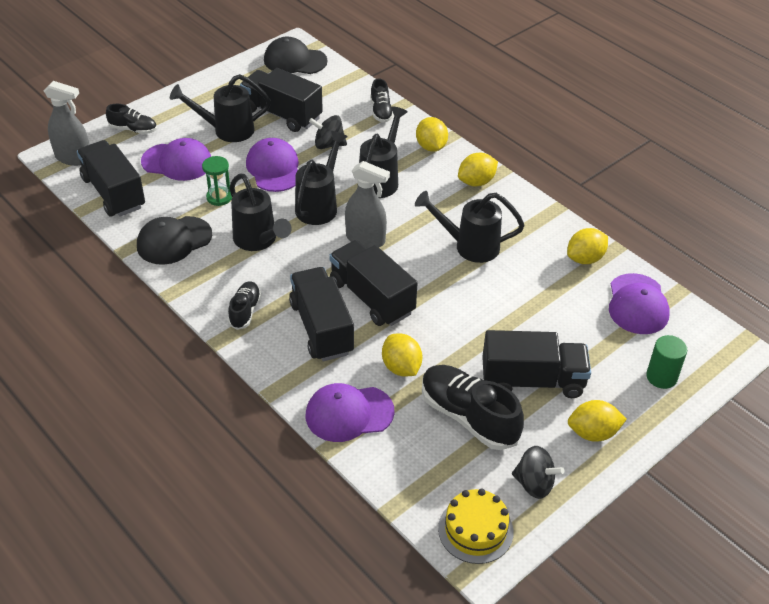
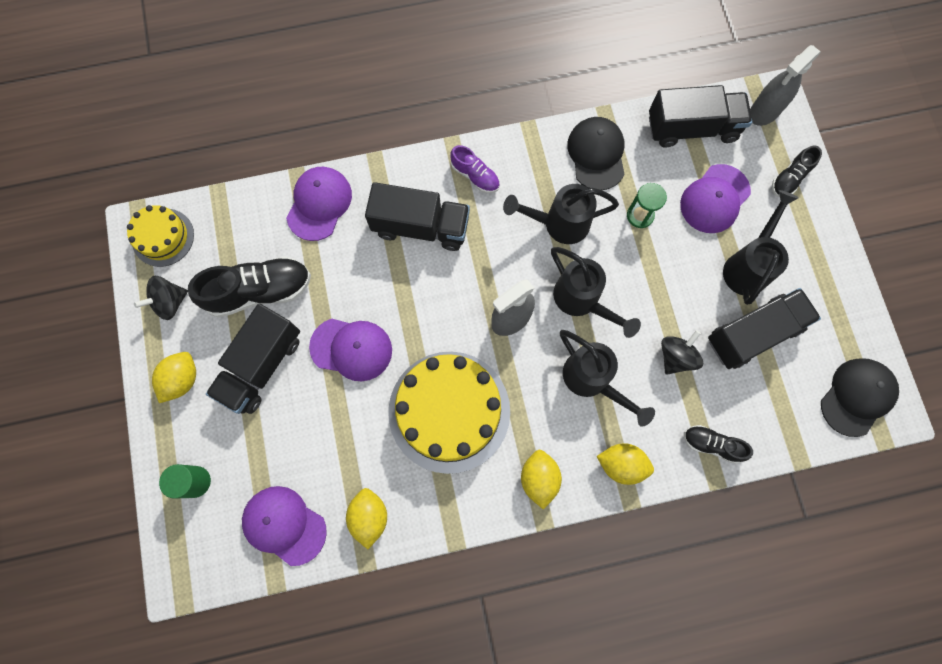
camera: 120 degrees right, 30 degrees up
(245, 311) = (475, 176): black shoe -> purple shoe
(274, 168) = (661, 284): purple cap -> purple cap (351, 349)
(372, 297) = (433, 285): black truck -> none
(401, 367) = (340, 267): yellow lemon -> none
(469, 246) = (449, 411): black watering can -> yellow cake

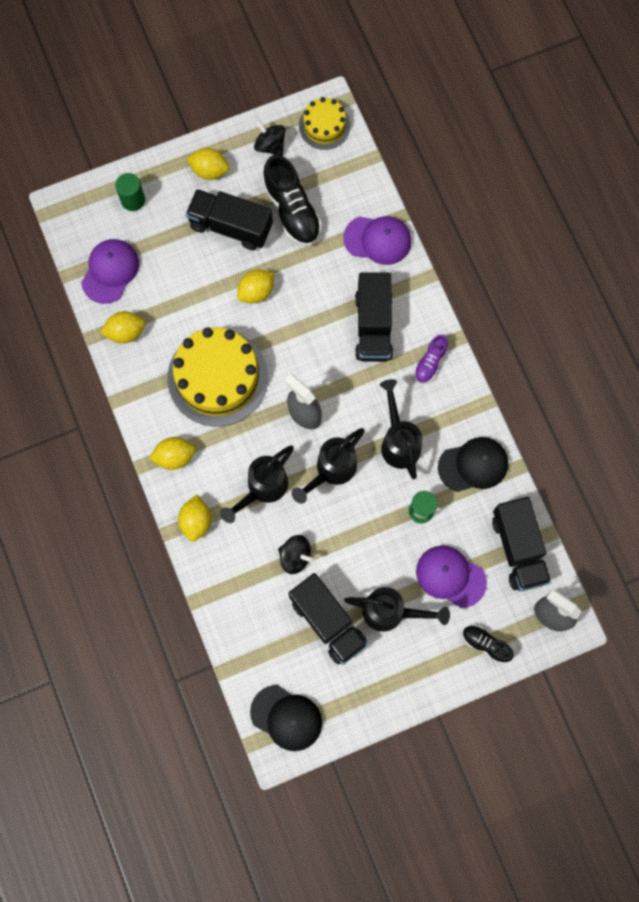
camera: 80 degrees right, 0 degrees up
(351, 349) = (256, 292): purple cap -> yellow lemon
(711, 444) = (224, 594): black shoe -> none

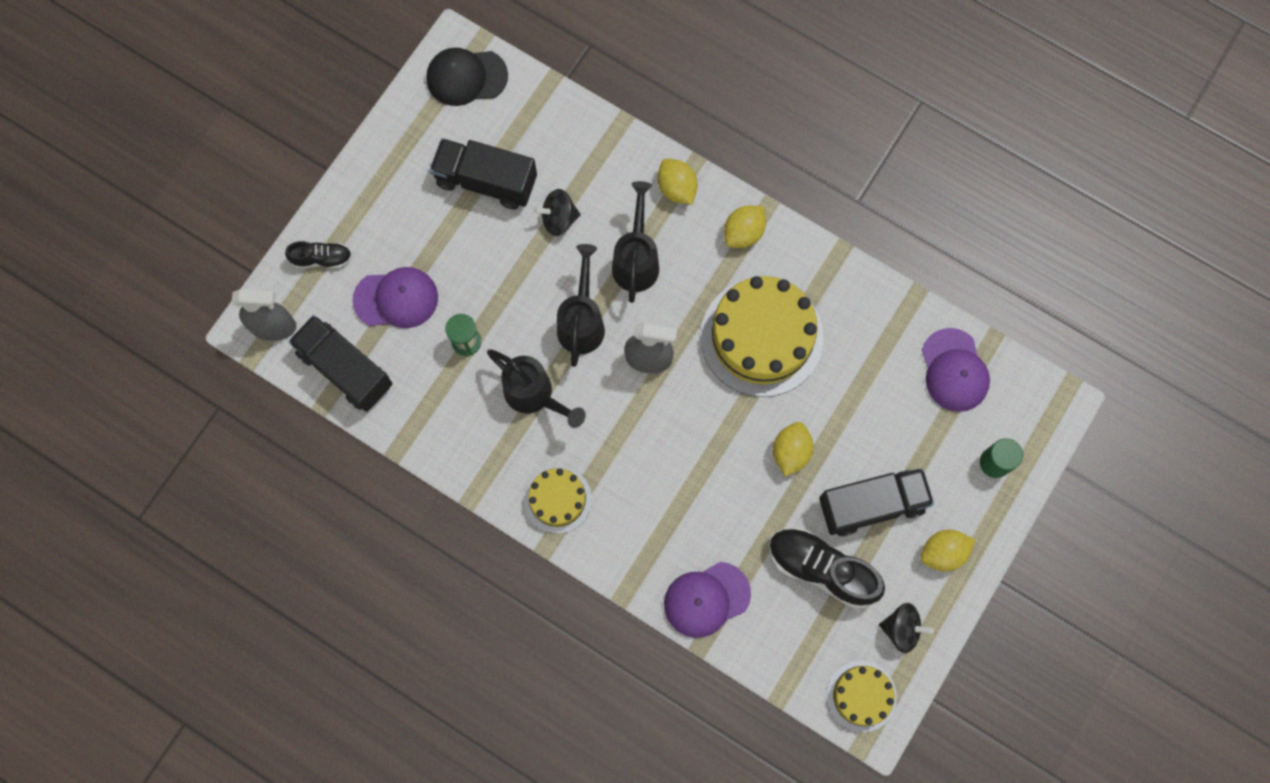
camera: 145 degrees right, 0 degrees up
(125, 332) = (887, 319): yellow lemon -> none
(373, 326) = (644, 499): black truck -> none
(391, 612) = (432, 229): black watering can -> none
(430, 363) = (558, 499): purple shoe -> yellow cake
(473, 465) = (443, 422): black cap -> none

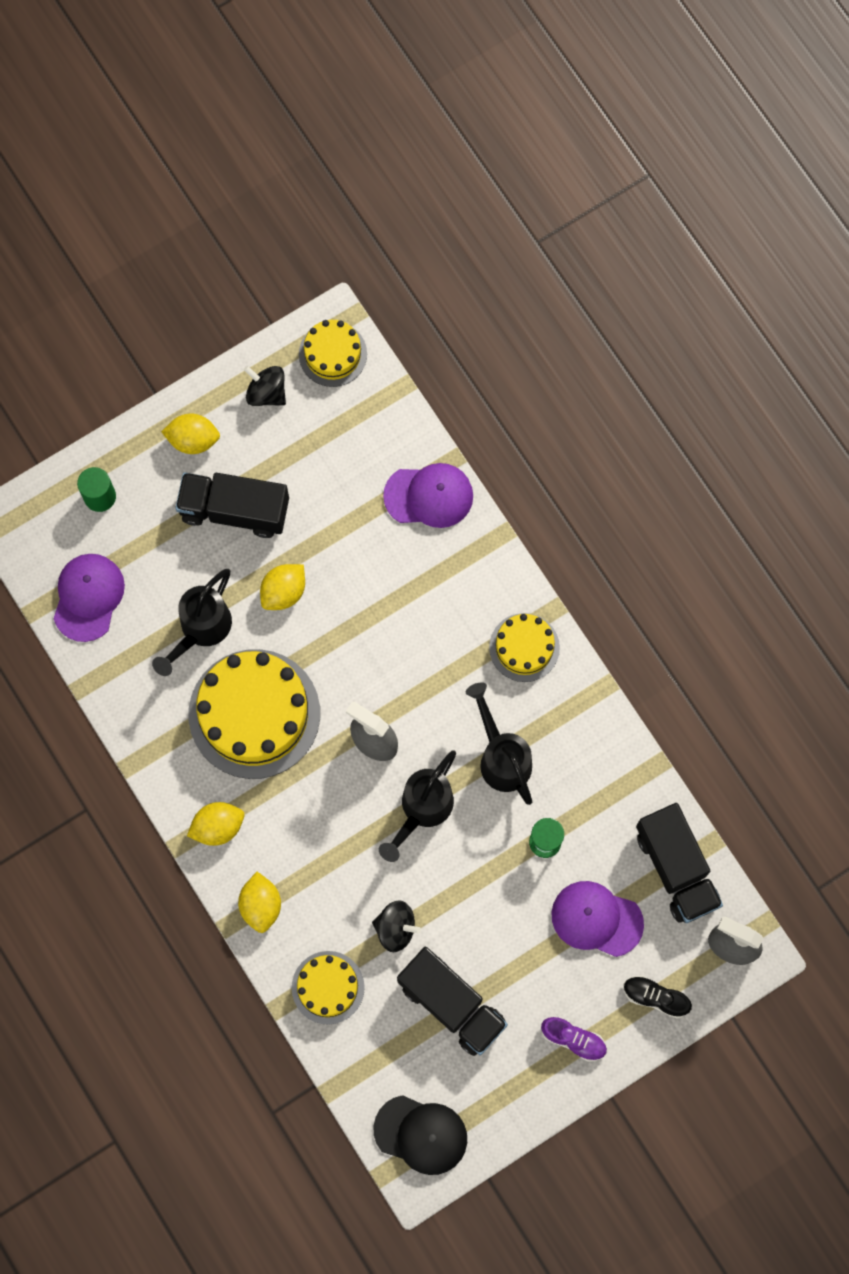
camera: 155 degrees left, 0 degrees up
(375, 198) = (573, 1039): none -> purple shoe
(591, 151) = (328, 987): none -> yellow cake
(636, 259) = (338, 849): black watering can -> black watering can (200, 630)
(821, 569) = (310, 475): black shoe -> none

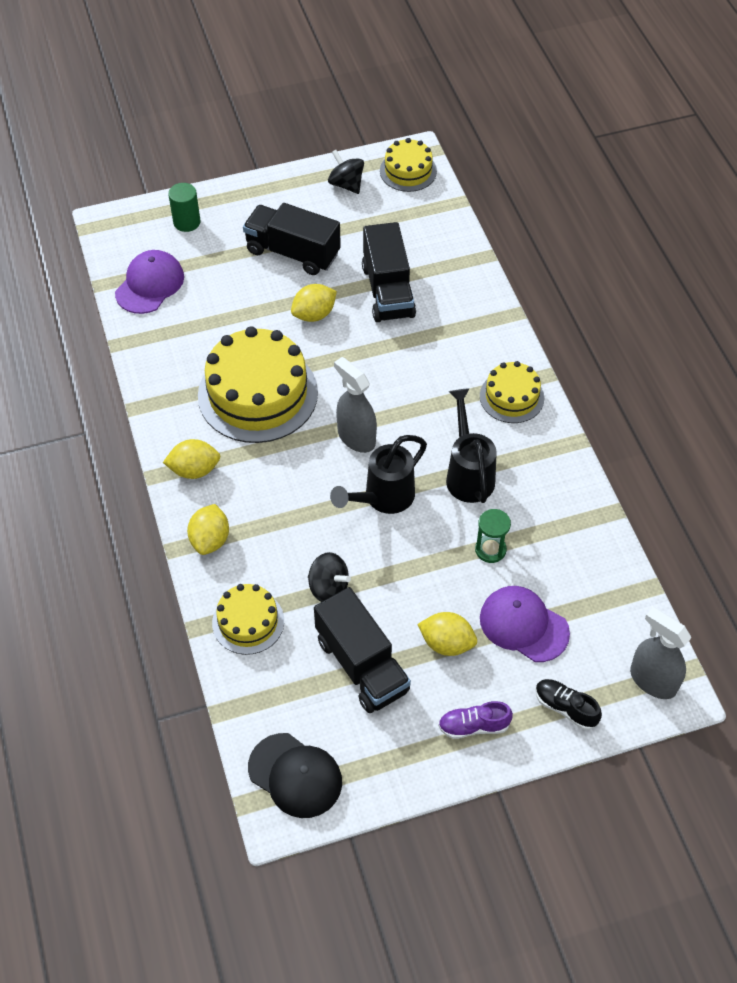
camera: 15 degrees right, 20 degrees down
(193, 440) = (276, 202): yellow lemon -> yellow lemon (447, 643)
(200, 630) = (234, 326): black watering can -> none
(429, 496) = (459, 275): purple cap -> none
(573, 1039) = (473, 726): purple shoe -> purple shoe turned 135 degrees clockwise
(676, 868) = (612, 600): black truck -> black truck (388, 291)

